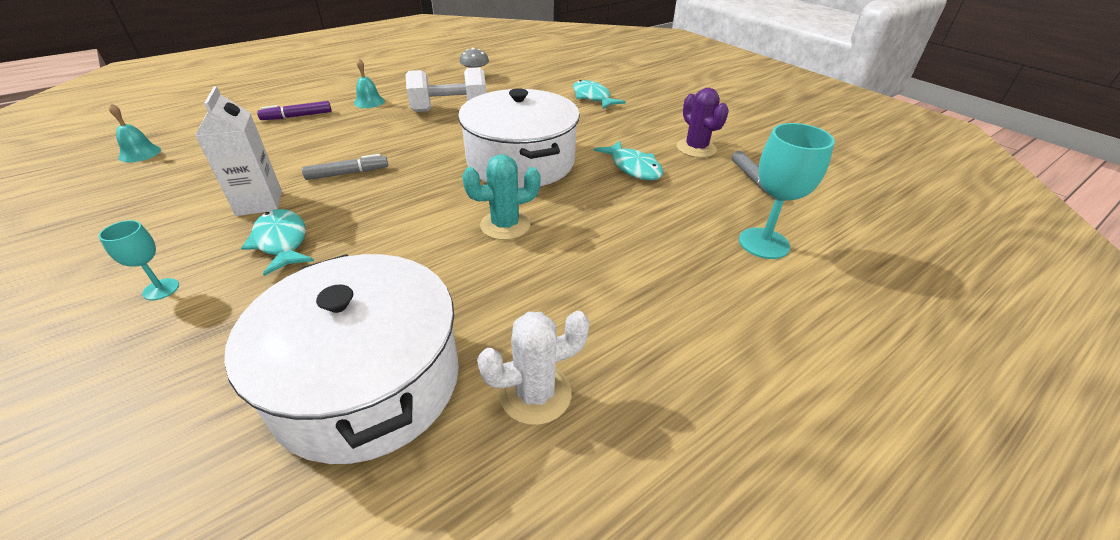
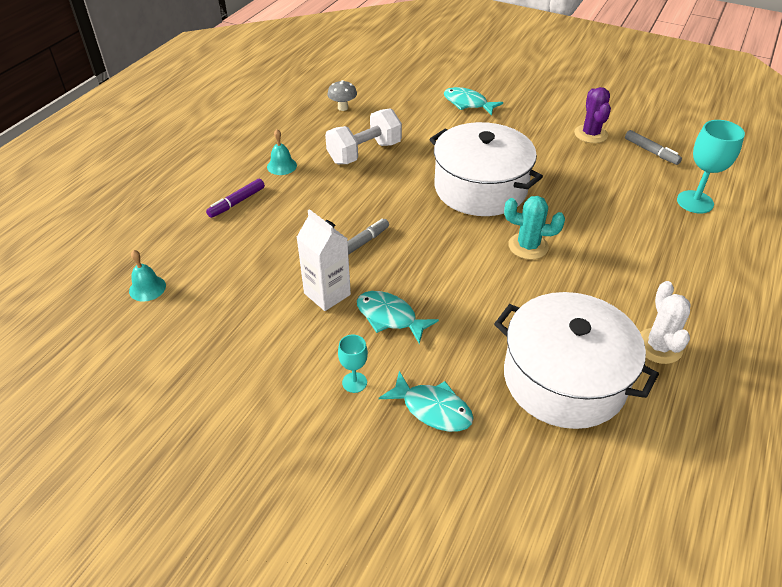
camera: 25 degrees left, 5 degrees up
(505, 225) = (528, 246): turquoise cactus -> turquoise cactus turned 60 degrees clockwise
(535, 394) = (658, 346): white cactus -> white cactus turned 45 degrees counterclockwise
(633, 167) = (564, 167): turquoise fish -> turquoise fish (432, 409)
(696, 148) = (590, 134): purple cactus -> purple cactus turned 45 degrees clockwise

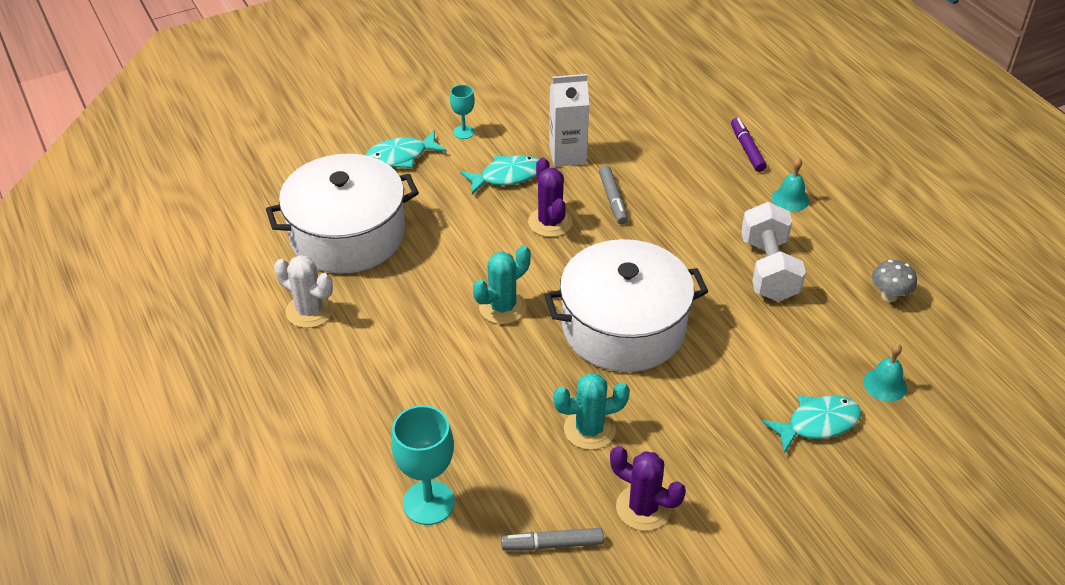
camera: 125 degrees right, 0 degrees up
(147, 288) = (665, 71): turquoise bell -> turquoise bell (885, 384)
(419, 264) = (550, 222): none -> purple cactus
(570, 169) = (589, 429): none -> turquoise cactus

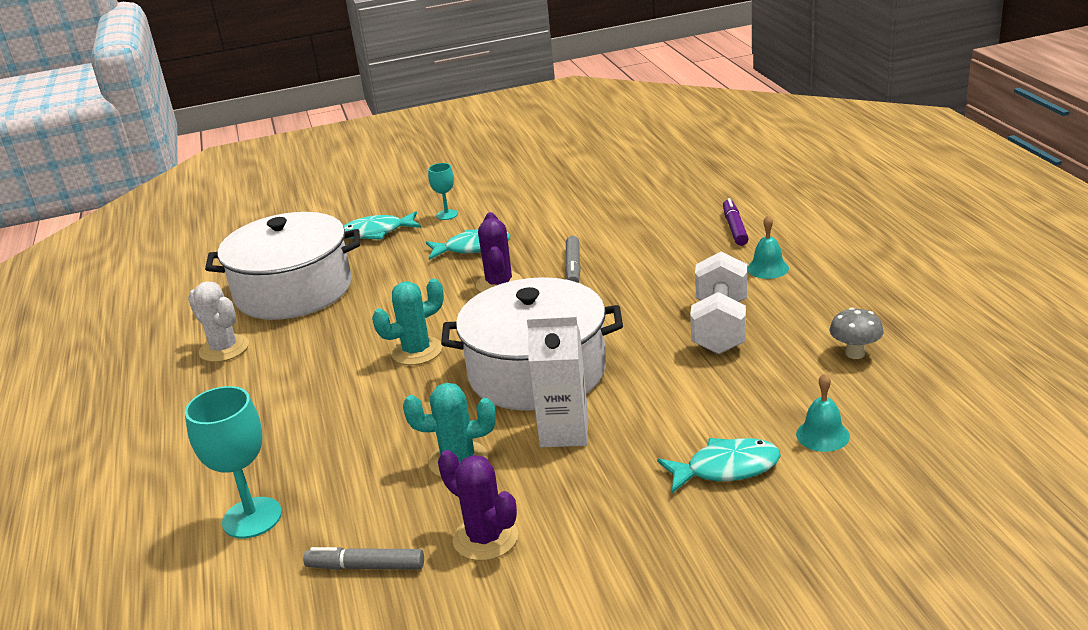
camera: 15 degrees right, 15 degrees down
(567, 155) = (542, 232): white carton -> white carton (564, 432)

